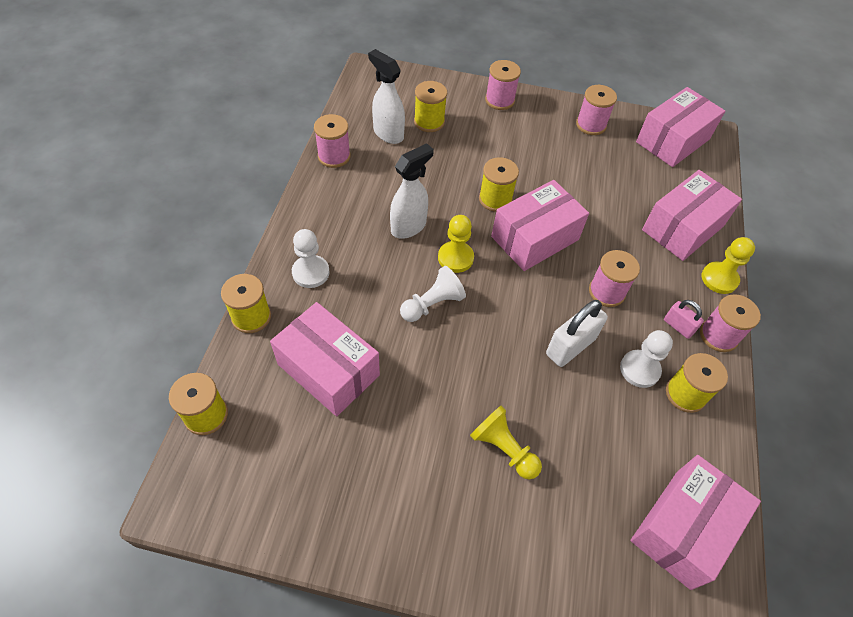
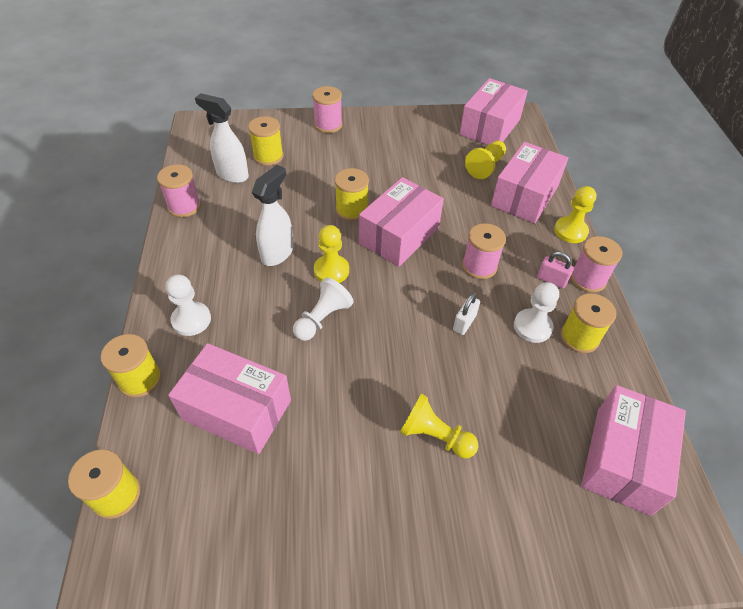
camera: 15 degrees left, 5 degrees down
(570, 346) = (464, 323): white padlock -> white padlock, size x0.58
(591, 125) = (416, 129): pink spool -> none
(652, 185) = (485, 166): none -> yellow pawn

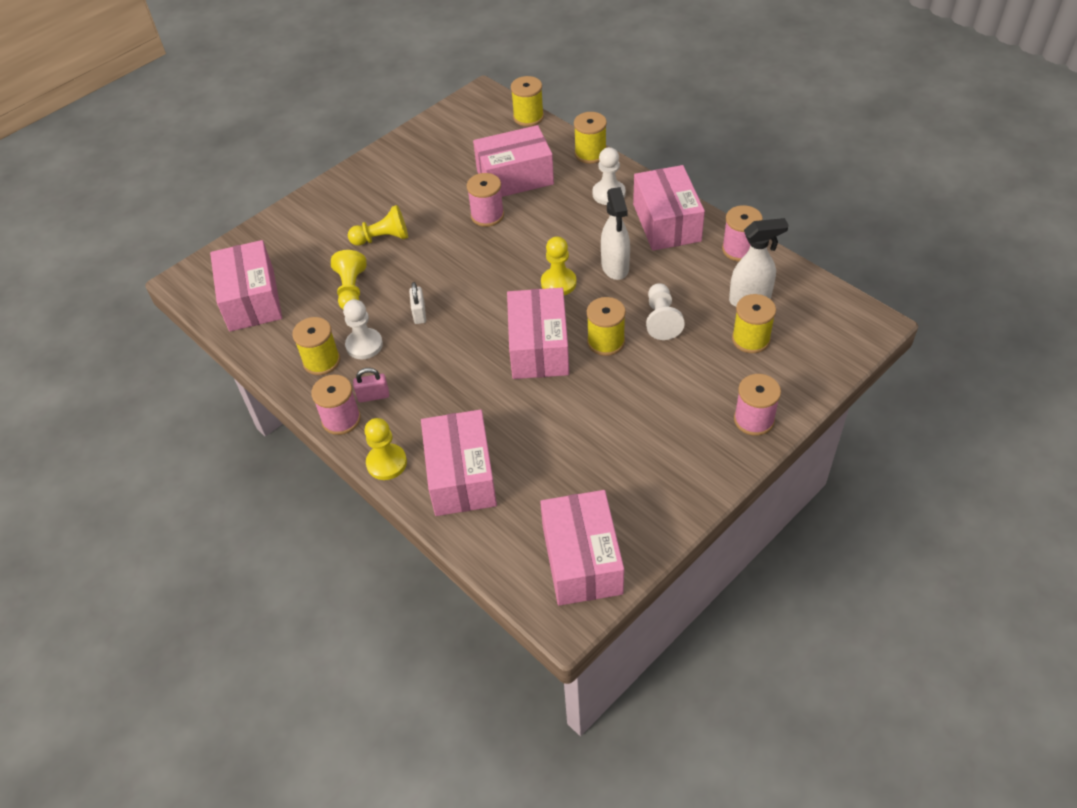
camera: 145 degrees right, 0 degrees up
(193, 260) = (667, 222): none -> pink box
(322, 318) = (524, 250): white pawn -> white pawn (661, 319)
(479, 266) = (445, 366): pink spool -> pink spool (487, 215)
(485, 166) = (533, 487): yellow pawn -> yellow pawn (351, 290)

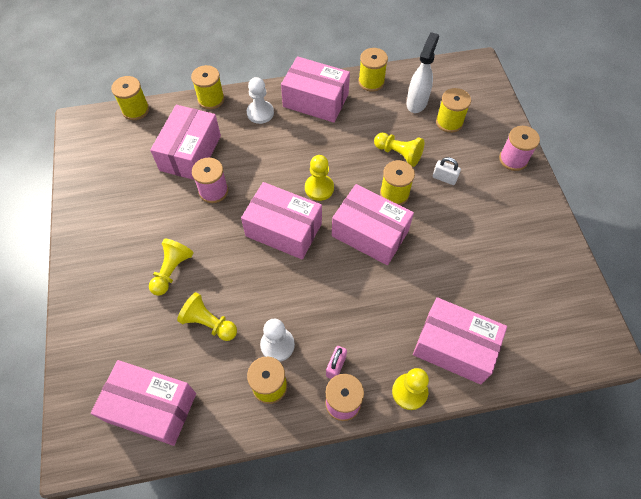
camera: 60 degrees left, 10 degrees up
(419, 313) = (276, 289): white padlock -> white padlock (444, 178)
(582, 560) = (569, 313): pink box -> pink box (283, 229)
(615, 267) = (332, 150): white spray bottle -> none
(661, 319) = (398, 154): white pawn -> yellow pawn
(739, 249) = (371, 82): pink spool -> yellow spool

